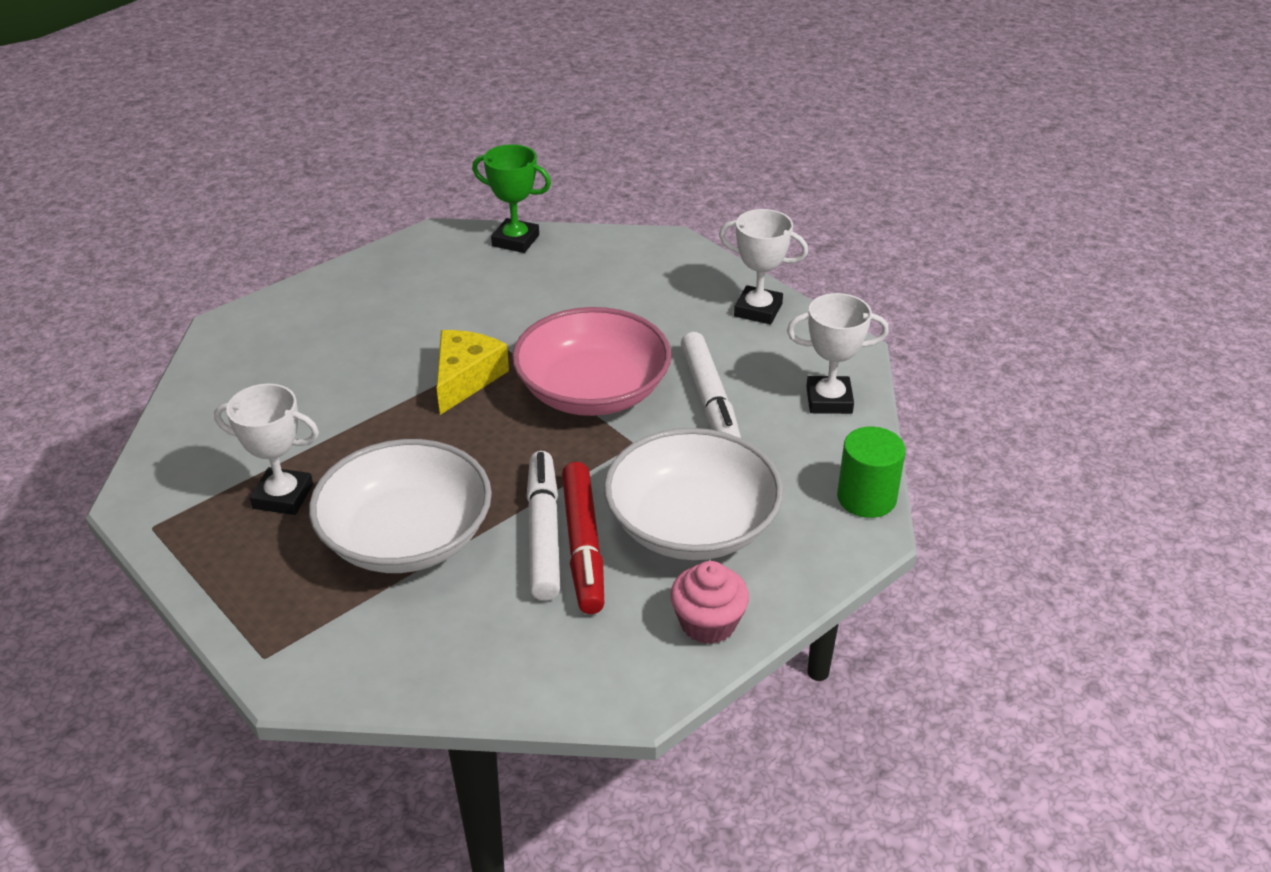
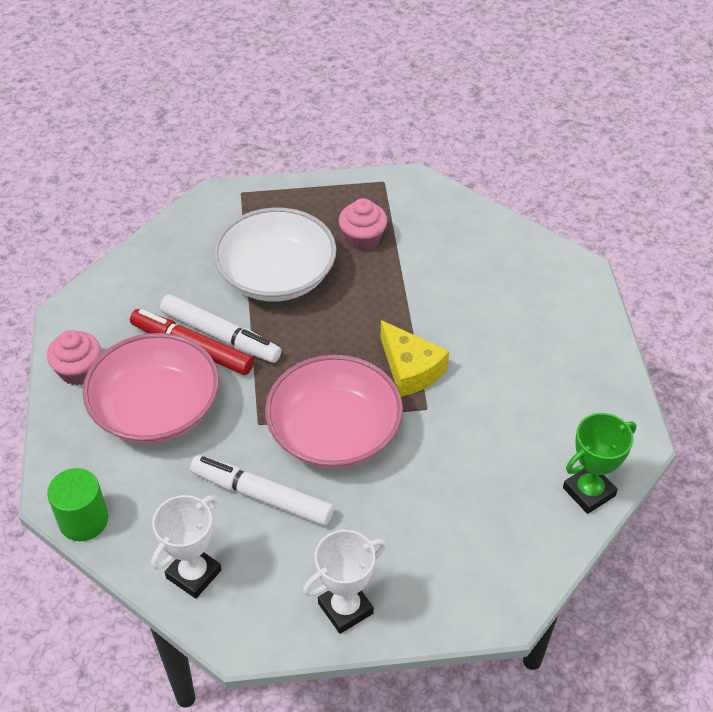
camera: 125 degrees right, 10 degrees up
(283, 496) = (362, 238): white trophy -> pink cupcake
(691, 525) = (156, 409): white bowl -> pink bowl

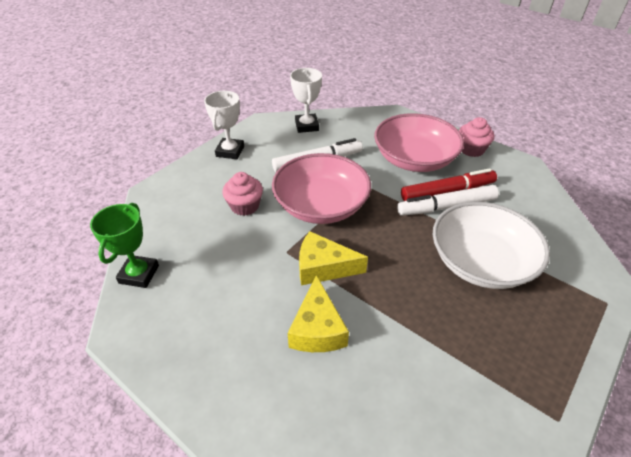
camera: 135 degrees right, 5 degrees down
(83, 520) = (372, 114): green cylinder -> none
(362, 238) = (482, 339): pink cupcake -> pink cupcake (245, 206)
(471, 328) = (317, 328): none -> yellow cheese

